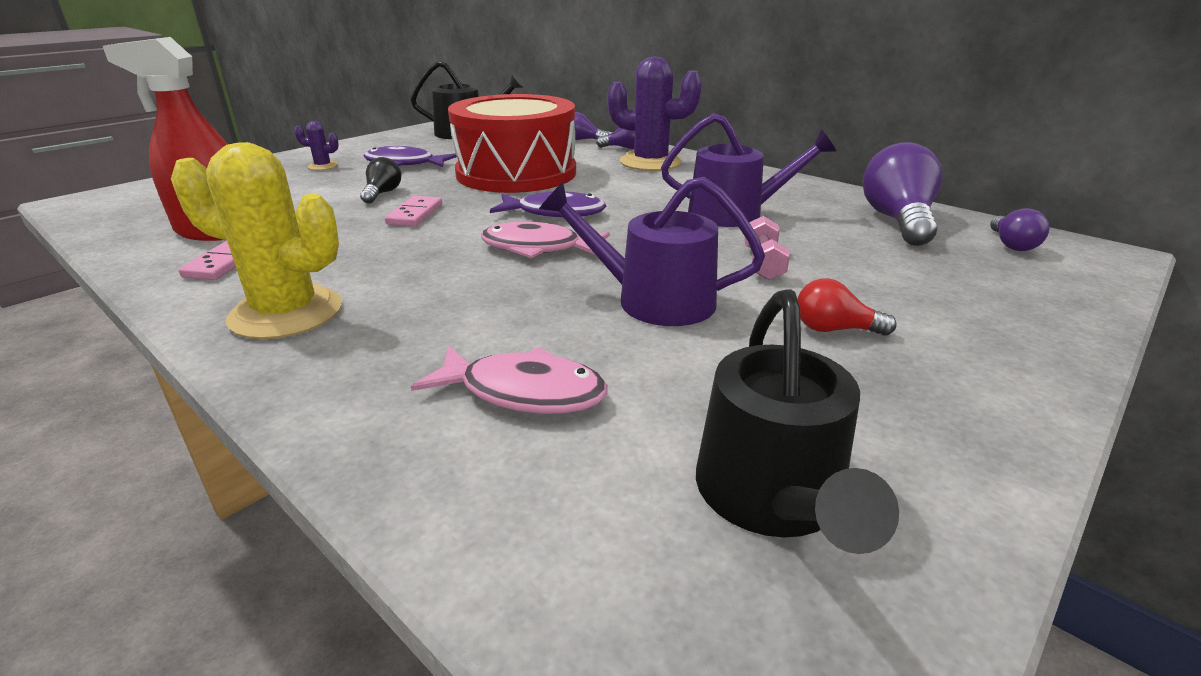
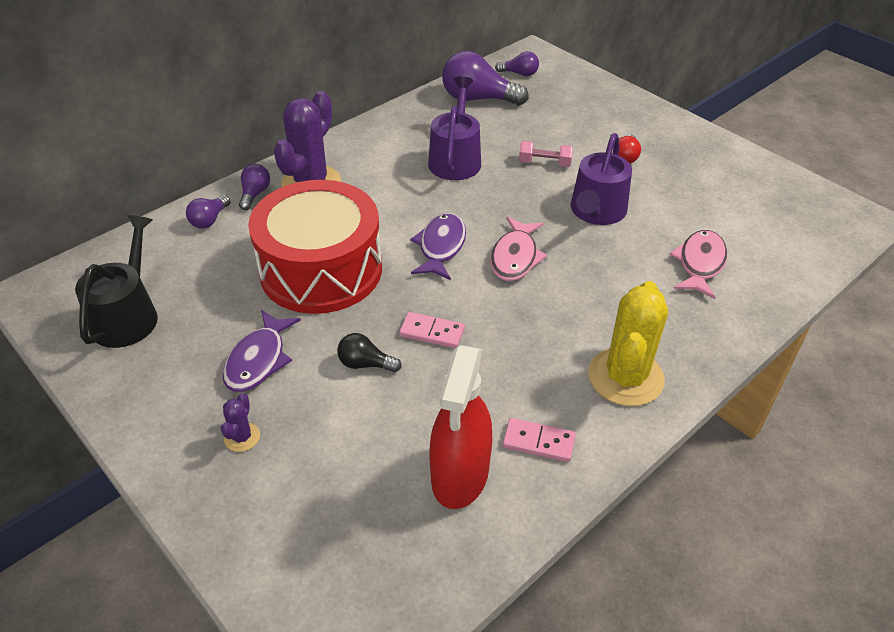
camera: 85 degrees left, 15 degrees up
(772, 497) = (756, 200): black watering can -> none

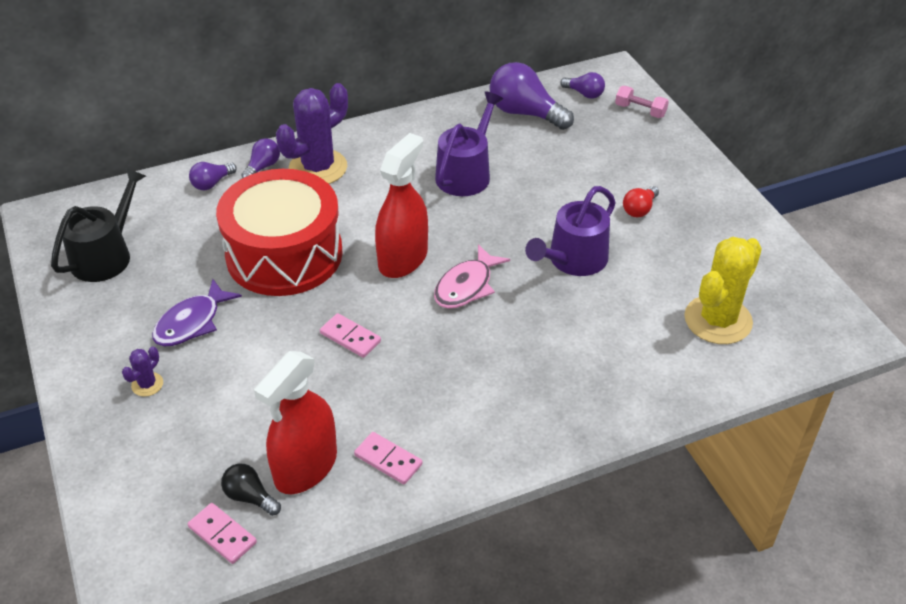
camera: 20 degrees right, 0 degrees up
(365, 364) = (278, 350): black light bulb -> black light bulb (250, 497)
(411, 576) = (222, 535): none -> pink domino
(441, 247) = (403, 259): purple fish -> red spray bottle
(544, 163) = (552, 197): pink dumbbell -> pink dumbbell (640, 110)
(625, 377) = (501, 426): yellow cactus -> yellow cactus (718, 320)
(700, 264) = (644, 338): pink fish -> none

